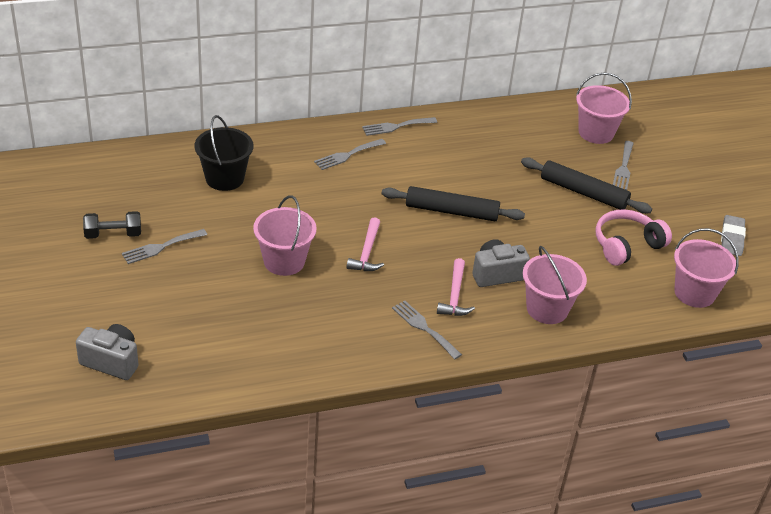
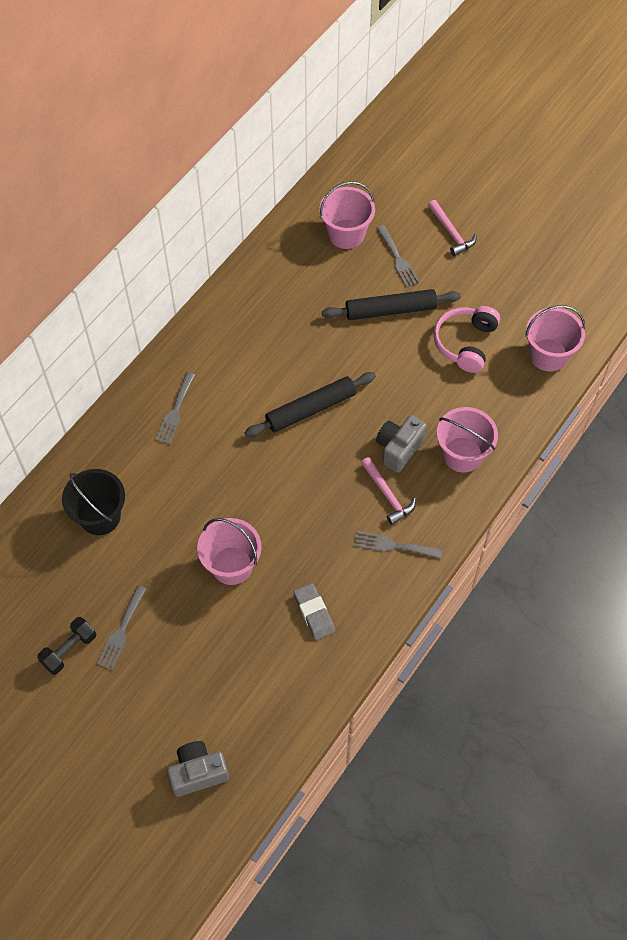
camera: 35 degrees left, 20 degrees up
(367, 252) = (286, 504): pink hammer -> pink hammer (451, 232)
(396, 126) = (185, 348): grey fork -> none
(732, 238) = (531, 276): grey eraser -> grey eraser (314, 613)

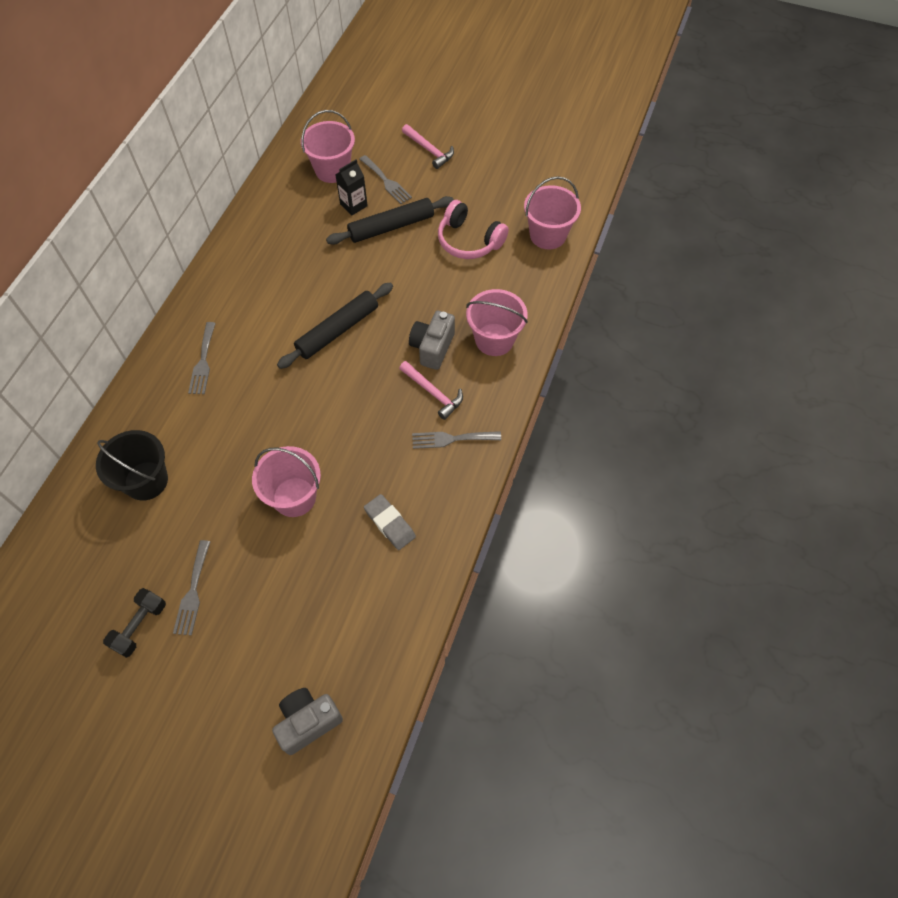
camera: 15 degrees left, 0 degrees up
(358, 278) = (353, 205): none -> black carton
(465, 343) = (469, 241): pink headphones -> pink headphones turned 60 degrees counterclockwise

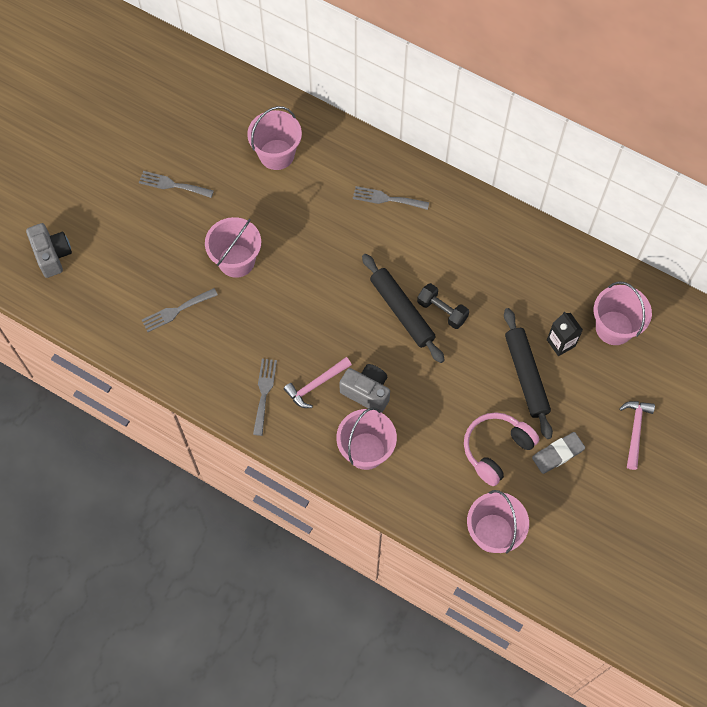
camera: 100 degrees right, 5 degrees up
(140, 626) = (155, 150): black dumbbell -> black dumbbell (442, 311)
(146, 481) = (276, 154): black bucket -> pink bucket
(386, 181) = (591, 379): grey fork -> grey fork (176, 311)
(389, 523) = (194, 330): grey eraser -> grey eraser (557, 454)
(429, 150) = (635, 431): pink hammer -> pink hammer turned 135 degrees clockwise

